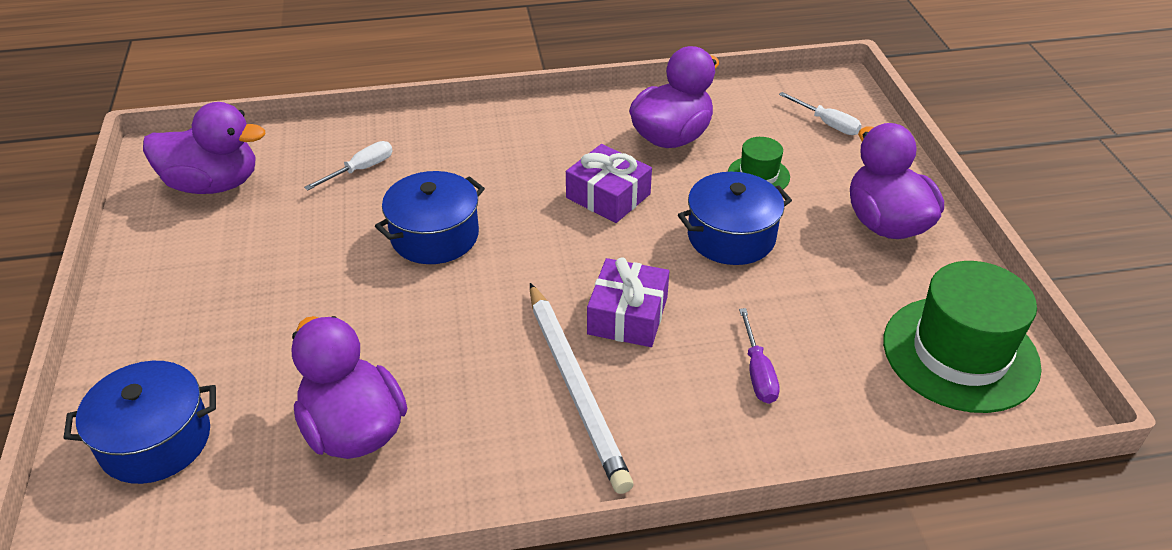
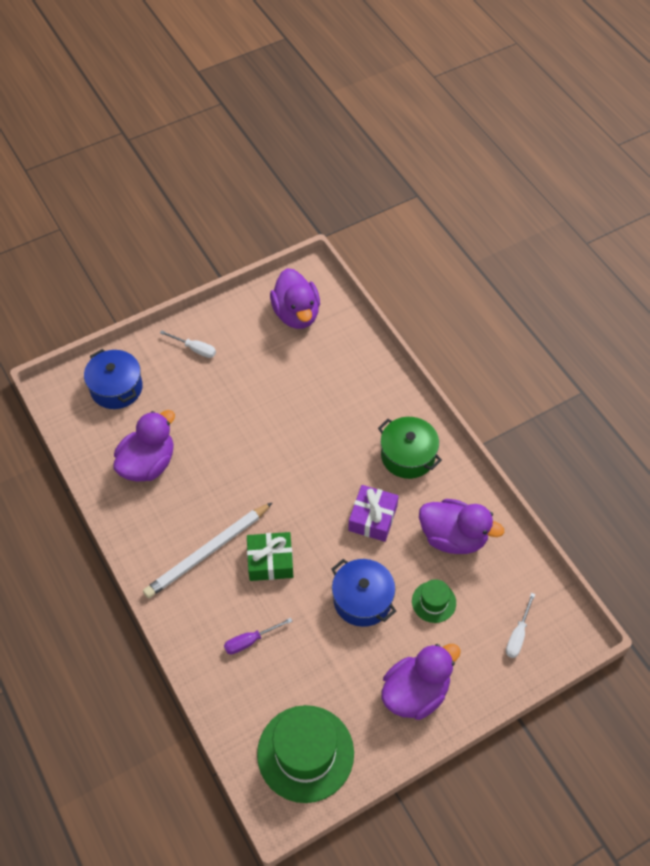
camera: 70 degrees right, 15 degrees up
(361, 169) = (340, 377): white screwdriver -> white screwdriver (195, 349)
(435, 236) = (298, 440): blue pot -> none
(530, 142) = (408, 456): none -> green pot
(627, 315) = (270, 561): purple gift -> green gift

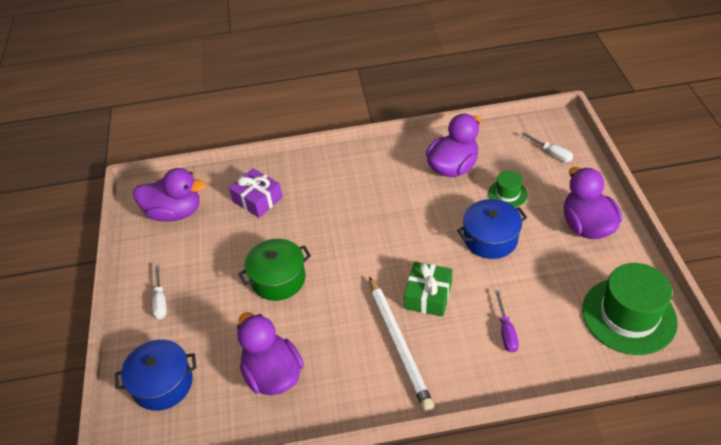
camera: 65 degrees left, 10 degrees down
(195, 349) = (160, 301): white screwdriver -> white screwdriver turned 120 degrees clockwise
(372, 518) = (414, 212): purple gift -> purple gift (257, 199)
(408, 456) = (364, 175): green pot -> green pot (278, 279)

